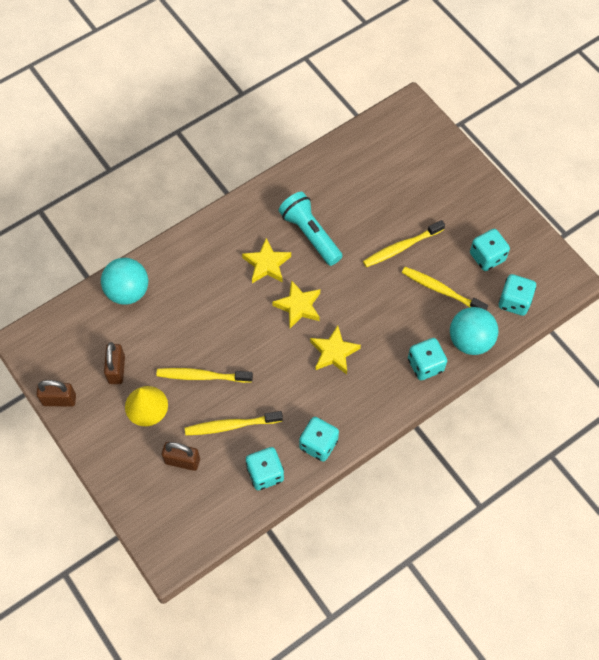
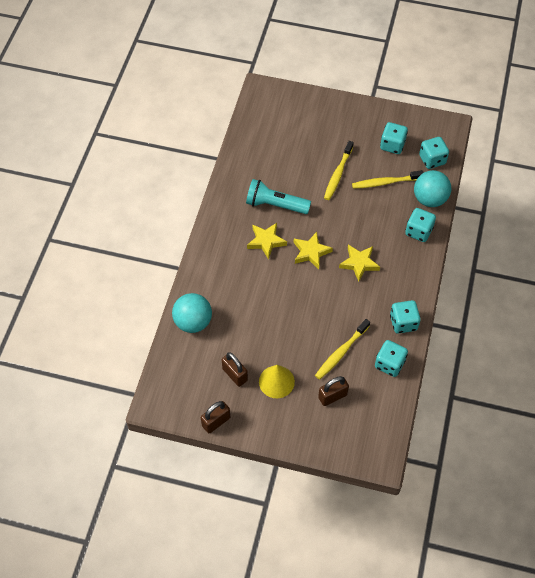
camera: 40 degrees left, 5 degrees down
(202, 376) = (293, 337): yellow toothbrush -> none

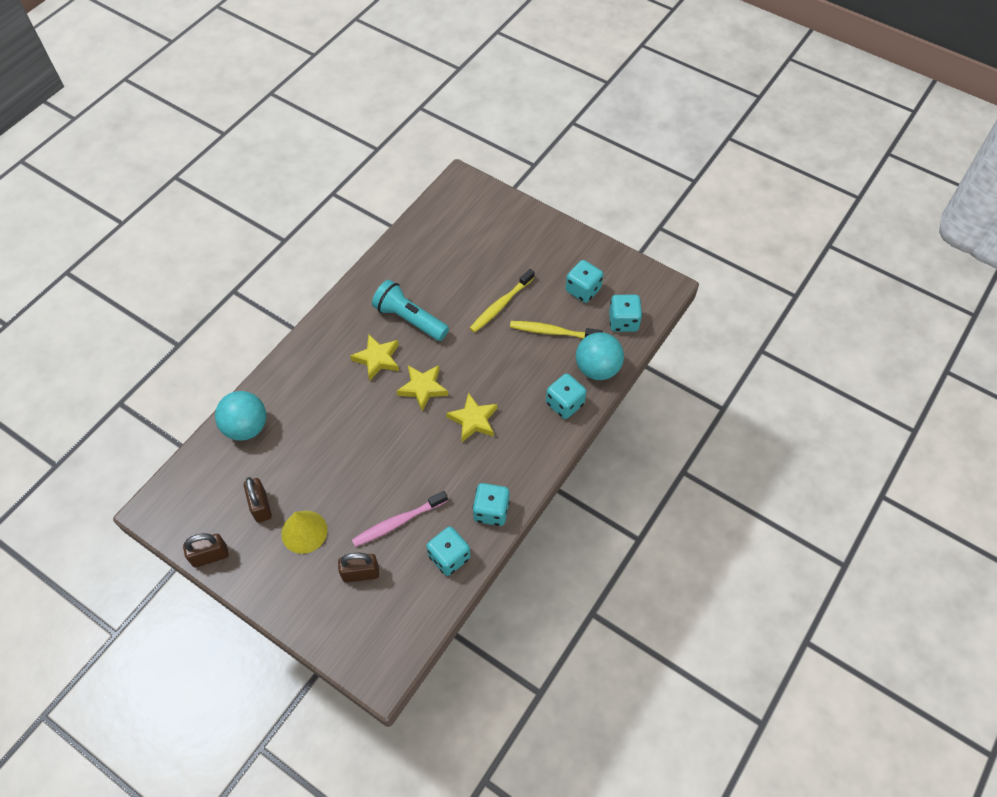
camera: 20 degrees right, 0 degrees up
(341, 352) = (398, 522): yellow toothbrush -> pink toothbrush

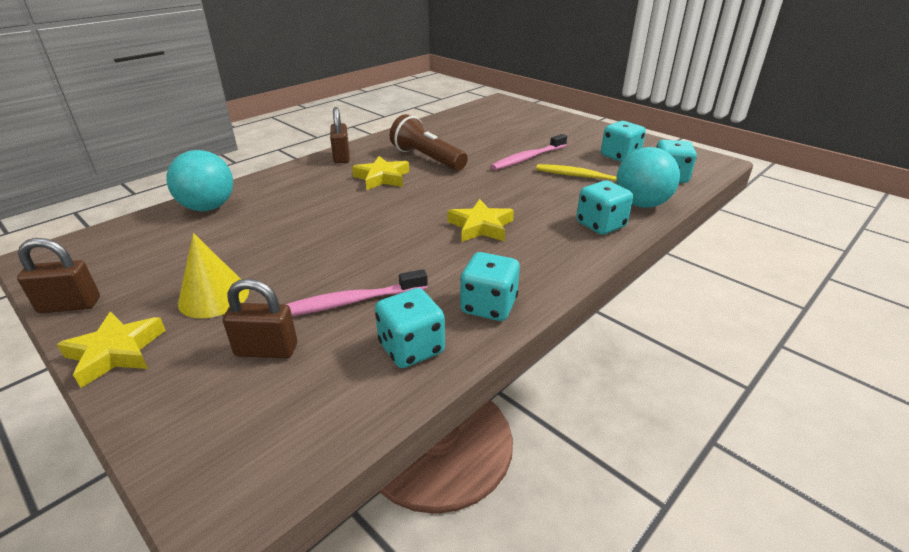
camera: 10 degrees right, 25 degrees down
(261, 506) = (175, 268): brown padlock -> brown padlock (341, 157)
(409, 319) = (427, 158): turquoise flashlight -> brown flashlight
(423, 388) = (426, 199): yellow star -> yellow star (116, 352)
(500, 305) = (528, 158): yellow toothbrush -> pink toothbrush

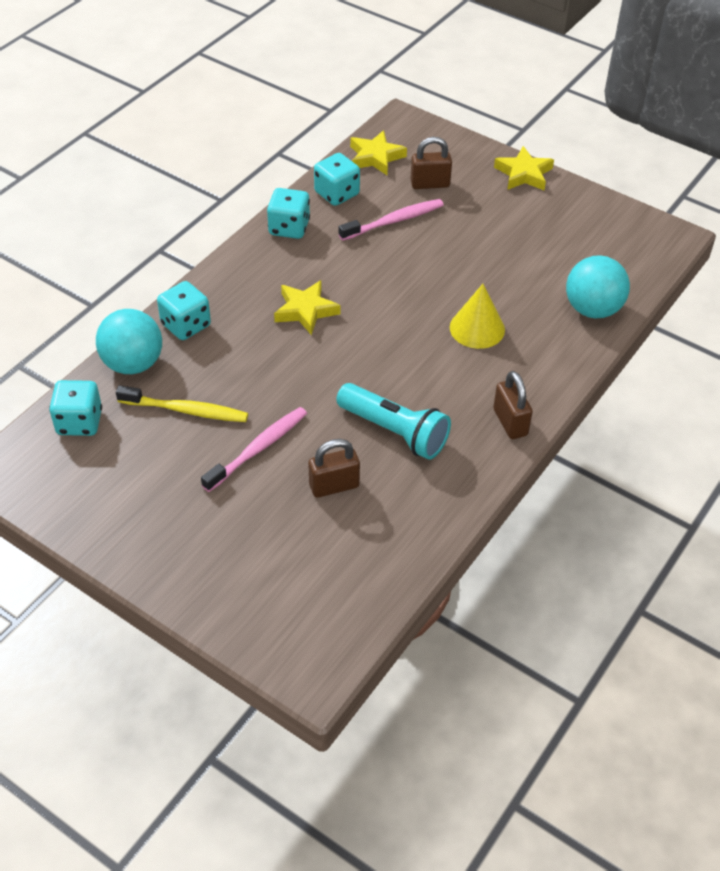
camera: 170 degrees right, 15 degrees up
(70, 305) = (593, 199): brown padlock -> brown padlock (334, 486)
(214, 296) = (497, 216): yellow cone -> yellow cone (477, 328)
(382, 178) = (436, 381): yellow star -> yellow star (376, 157)
(427, 158) = (395, 432): brown flashlight -> turquoise flashlight
(620, 156) = (128, 468): turquoise dice -> none

